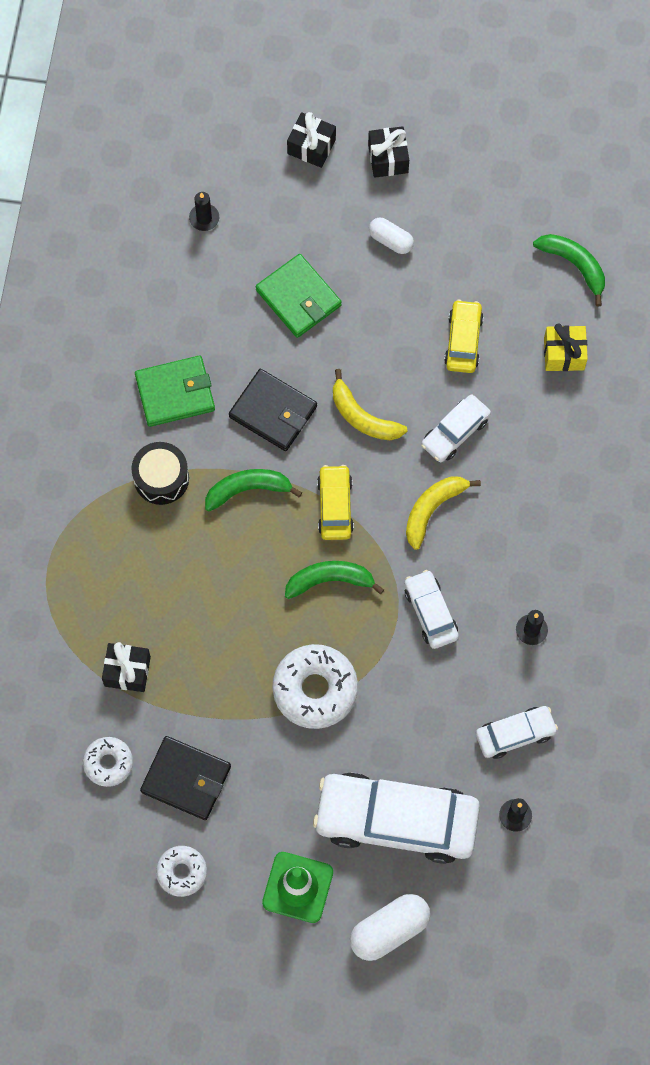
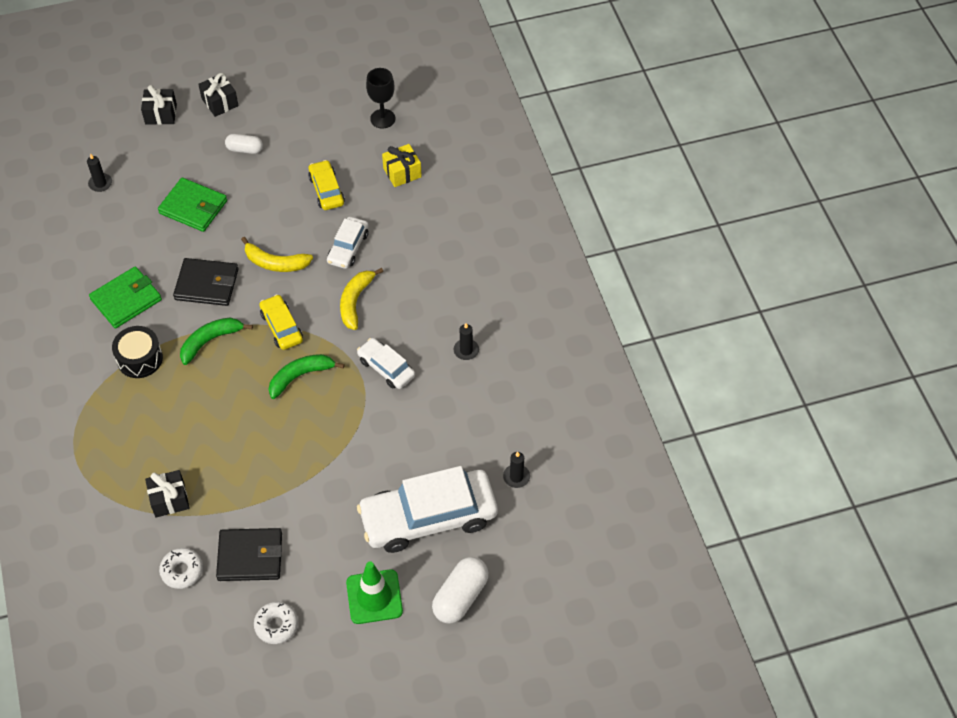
camera: 25 degrees left, 15 degrees down
(315, 689) = (323, 453): white donut -> none
(515, 734) = (488, 422): white car -> none
(574, 265) = (382, 118): green banana -> black goblet

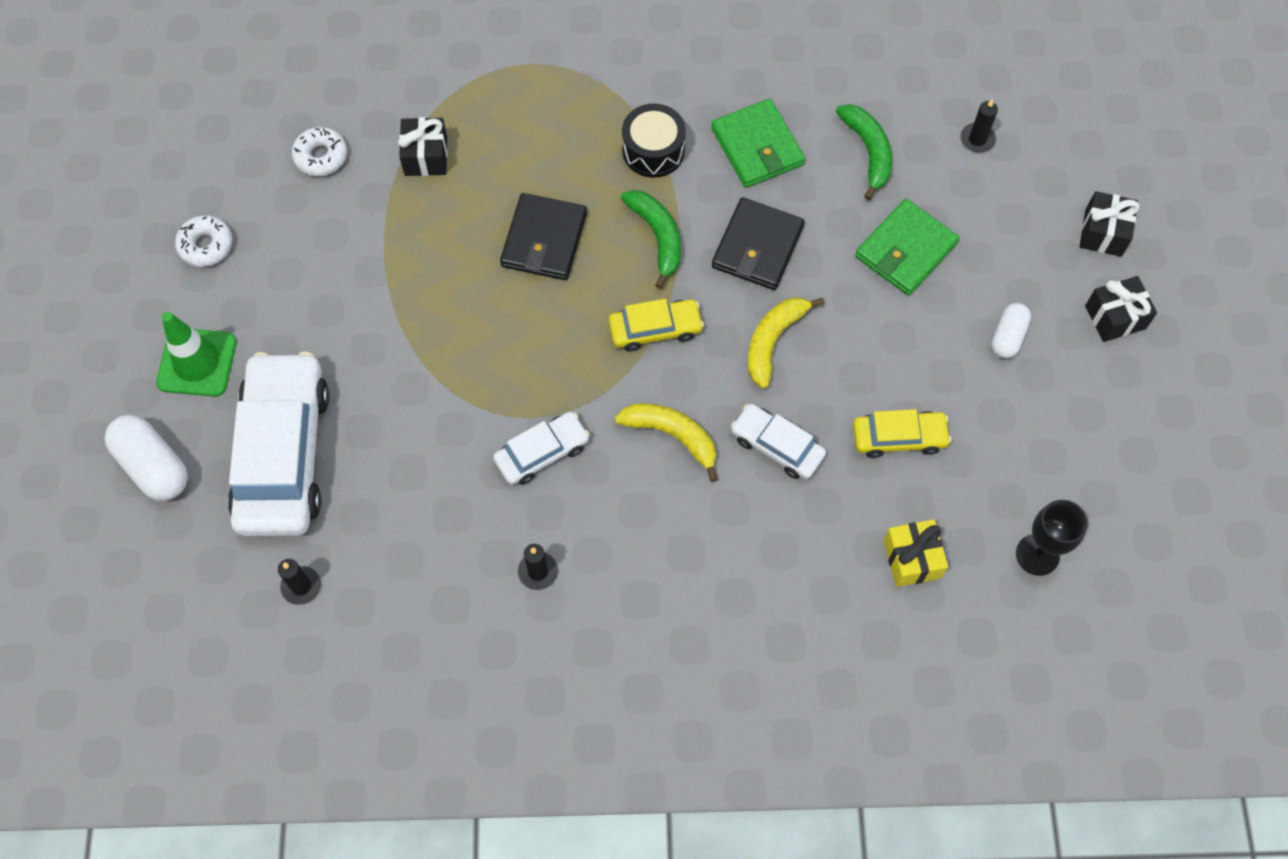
camera: 105 degrees right, 10 degrees up
(250, 556) = (310, 232): black wallet -> black wallet (544, 240)
(300, 376) = (563, 338): green banana -> green banana (868, 151)

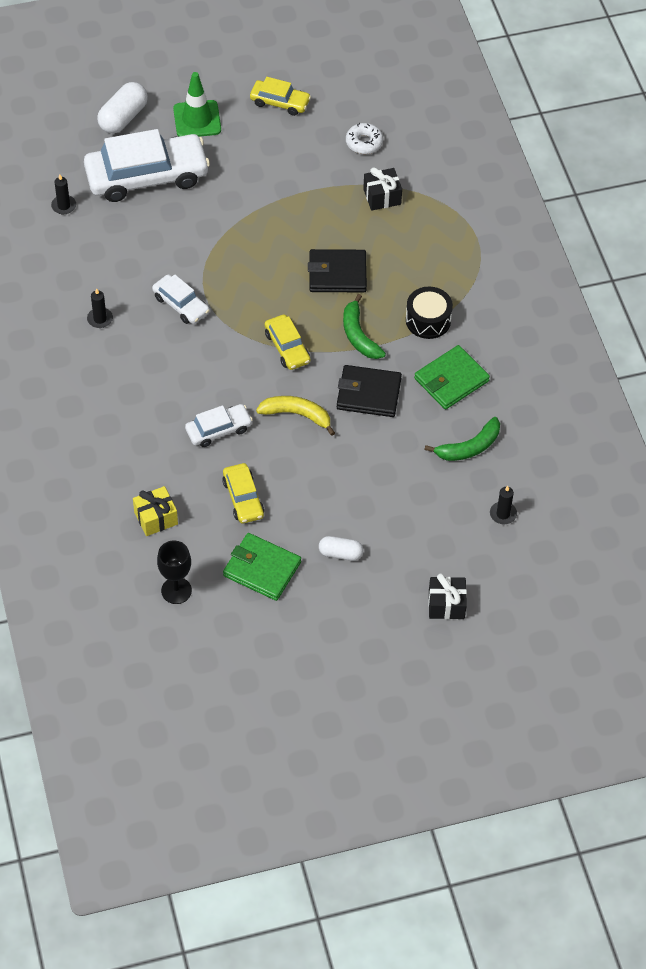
camera: 75 degrees right, 10 degrees down
(206, 245) = (280, 102): white donut -> yellow car
(657, 237) = (359, 335): green banana -> green banana turned 105 degrees clockwise
(672, 435) = (211, 371): yellow banana -> none
(777, 446) = (218, 430): white car -> white car turned 45 degrees clockwise
(905, 250) = (393, 482): green wallet -> green wallet (262, 569)
(1115, 317) = (376, 619): black gift -> none

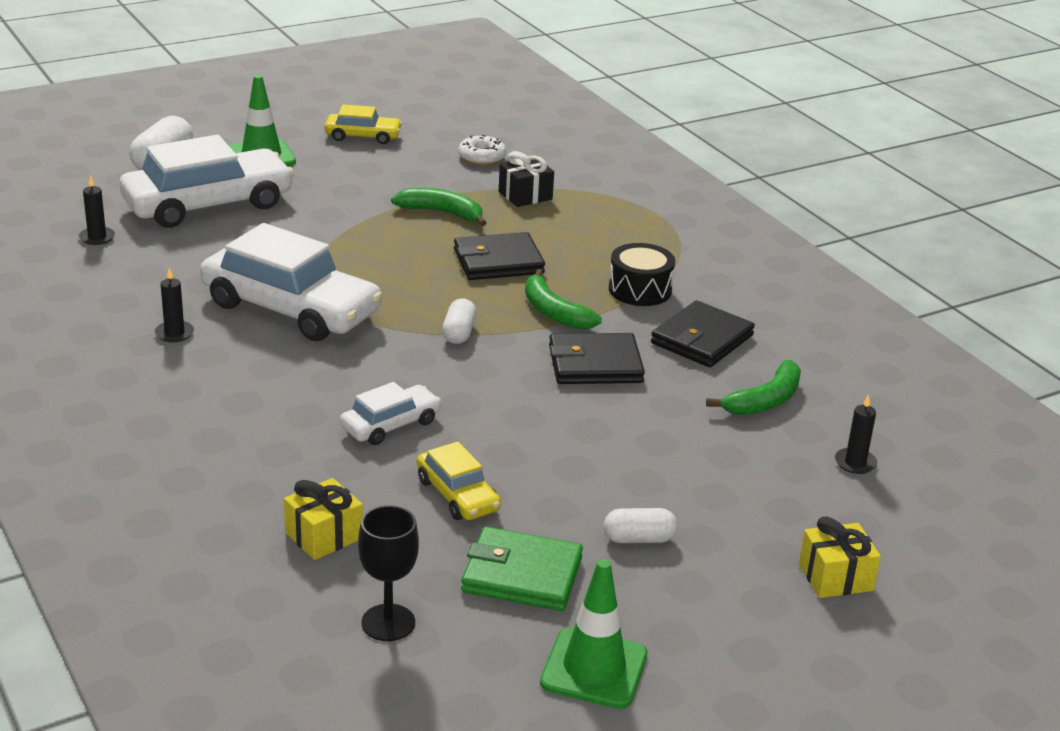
camera: 15 degrees left, 25 degrees down
(181, 304) = (291, 309): white car -> white car, size x2.00
(280, 644) = (594, 669): none -> green traffic cone
(287, 347) = (459, 333): yellow car -> white capsule
(297, 415) = (502, 396): yellow banana -> none
(313, 210) = (442, 213): none -> green banana
(446, 604) = (835, 577): black gift -> yellow gift
(451, 380) = (702, 339): green wallet -> black wallet

